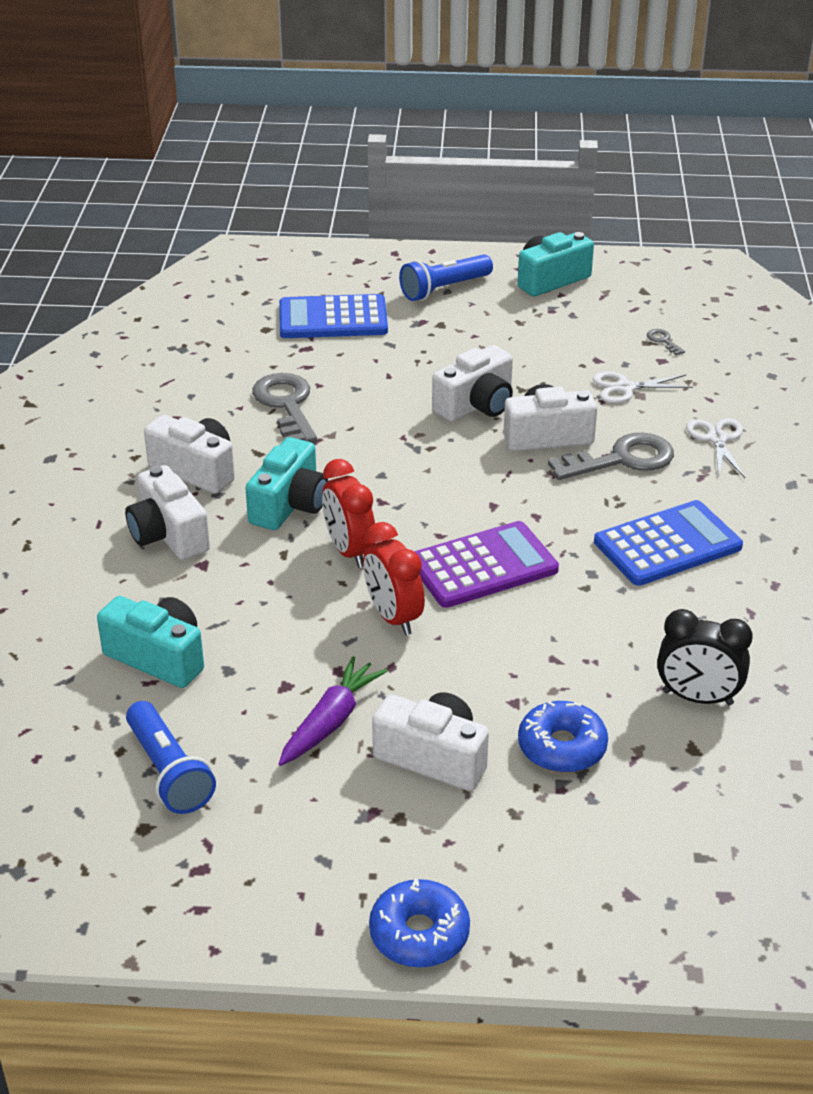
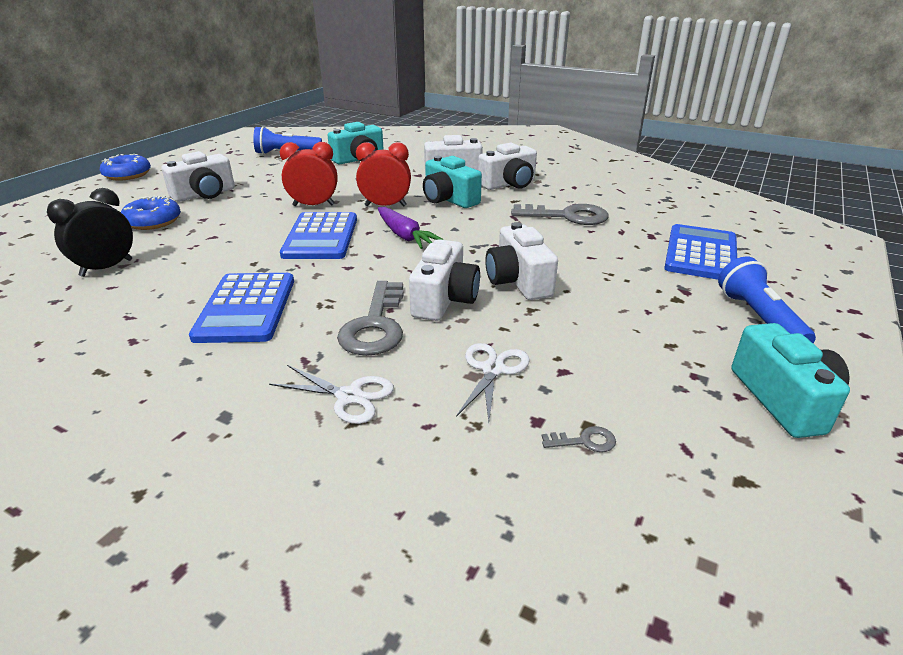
camera: 115 degrees right, 5 degrees down
(330, 721) = (264, 180): purple carrot -> purple carrot (405, 236)
(483, 566) = (321, 237): purple calculator -> blue calculator

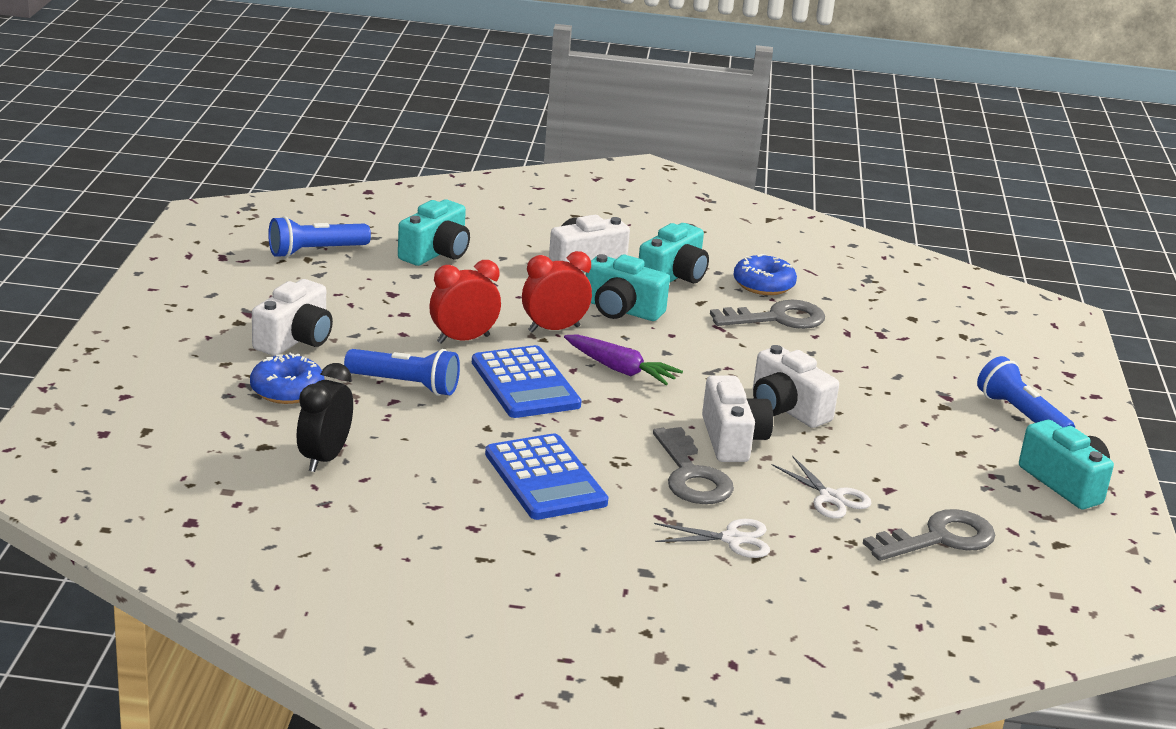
camera: 25 degrees left, 5 degrees down
(127, 175) = (130, 319): blue donut -> blue donut (763, 285)
(235, 228) = (405, 385): none -> blue flashlight
(493, 369) = (831, 497): white scissors -> white scissors turned 150 degrees clockwise
(509, 184) = (673, 276): white camera -> turquoise camera
(584, 441) = (939, 538): grey key -> grey key, size x2.34
(700, 253) = (940, 351): blue calculator -> none

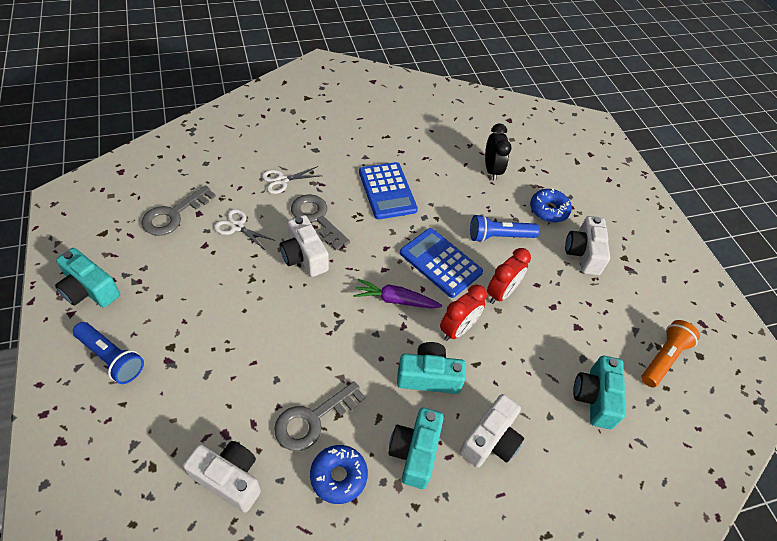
camera: 155 degrees right, 25 degrees up
(315, 251) = (663, 358): blue flashlight -> orange flashlight
(545, 478) = (387, 191): blue calculator -> blue calculator turned 150 degrees counterclockwise
(786, 409) = (279, 299): white camera -> white camera (229, 478)

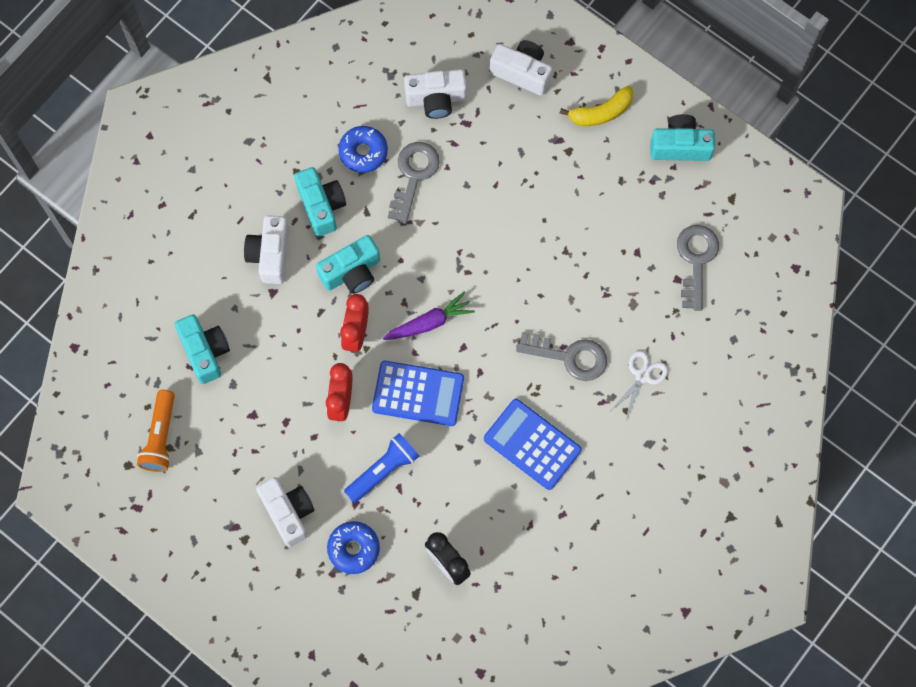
camera: 150 degrees right, 20 degrees up
(111, 358) = (601, 112): blue flashlight -> yellow banana
(237, 226) = (630, 292): white scissors -> none
(304, 256) = (543, 306): white camera -> white camera (522, 72)

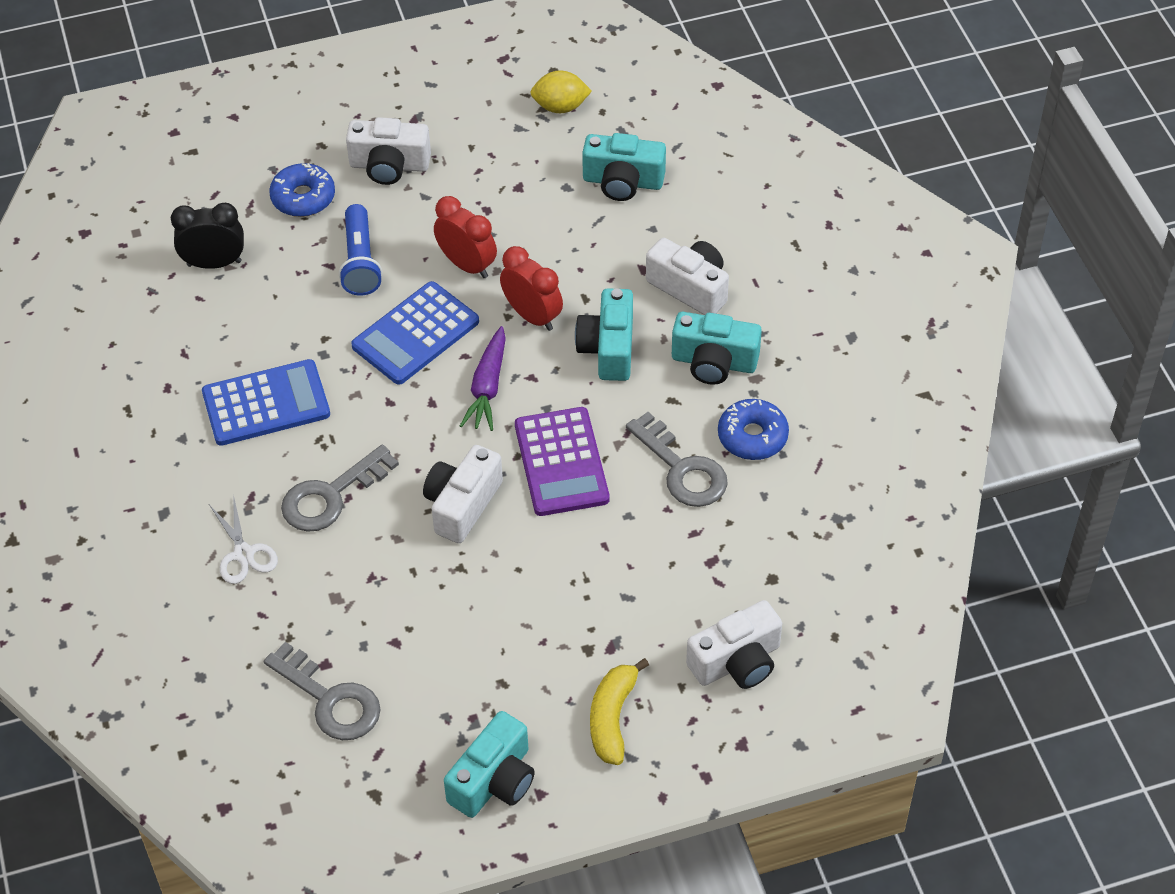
camera: 125 degrees right, 20 degrees down
(160, 436) = (560, 107): orange flashlight -> yellow lemon
(436, 99) = (768, 547): white camera -> white camera (462, 505)
(455, 244) = (561, 462): none -> purple calculator

